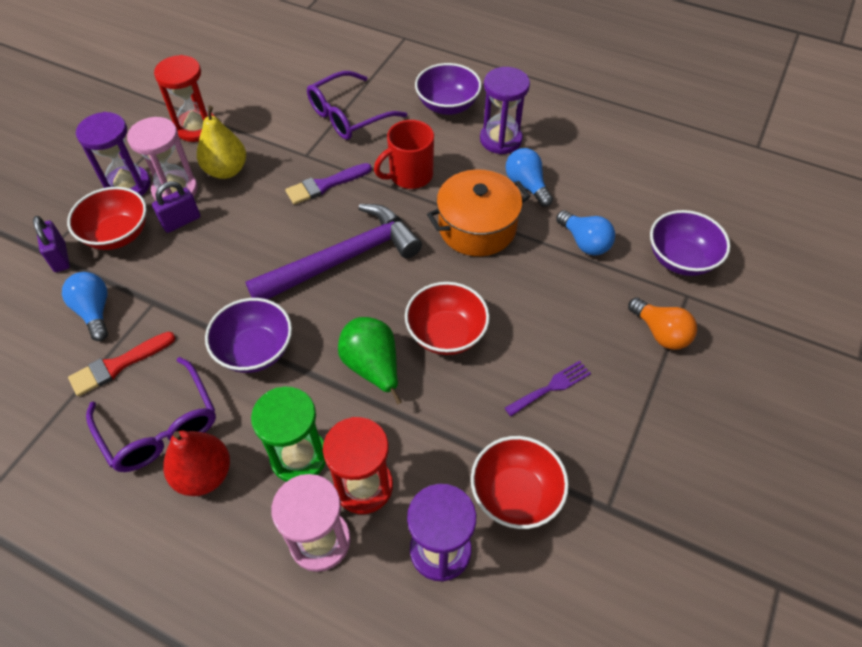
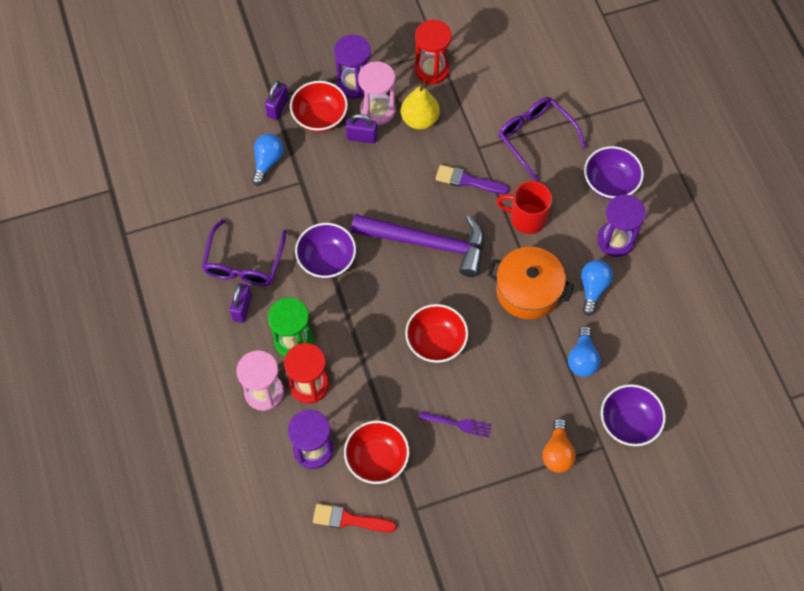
camera: 45 degrees right, 10 degrees up
(118, 365) = (253, 207): red brush -> red brush (349, 519)
(204, 474) = (242, 308): red pear -> purple padlock
(348, 116) = (535, 137): purple glasses -> purple glasses turned 45 degrees clockwise
(373, 367) = (377, 325): green pear -> none

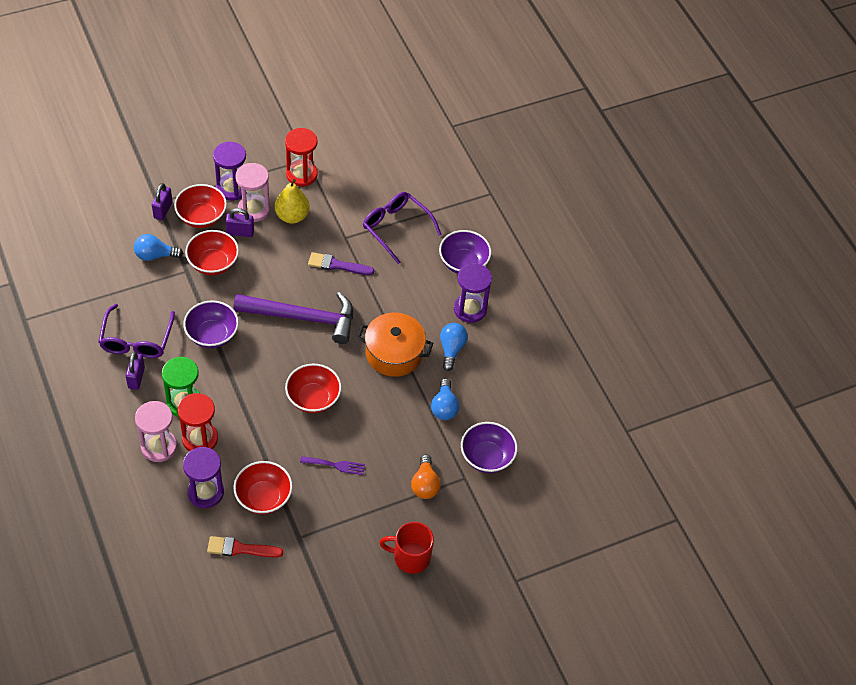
camera: 10 degrees left, 10 degrees down
(267, 162) = (155, 255): blue light bulb -> blue light bulb turned 105 degrees counterclockwise
(330, 174) = (213, 263): none -> red bowl
(526, 218) = (390, 294): red mug -> red mug (410, 557)

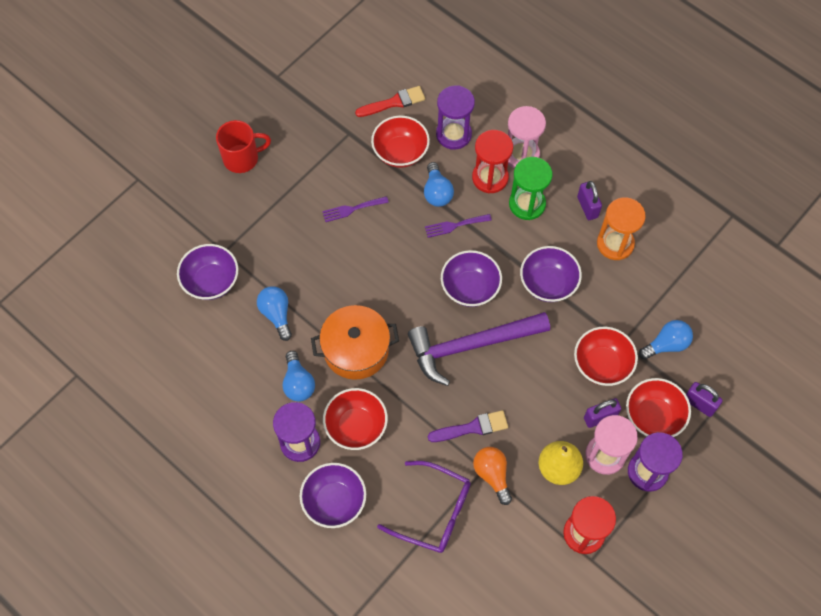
camera: 160 degrees right, 10 degrees up
(136, 340) = (615, 244): purple glasses -> orange hourglass
(163, 210) = (699, 404): purple padlock -> purple padlock turned 45 degrees counterclockwise
(253, 447) = (437, 192): none -> blue light bulb
(257, 412) = (454, 225): none -> purple fork
(276, 359) = (470, 288): none -> purple bowl
(313, 398) = (409, 263): red bowl -> red bowl (356, 426)
(425, 484) = (259, 228): orange light bulb -> orange light bulb (492, 475)

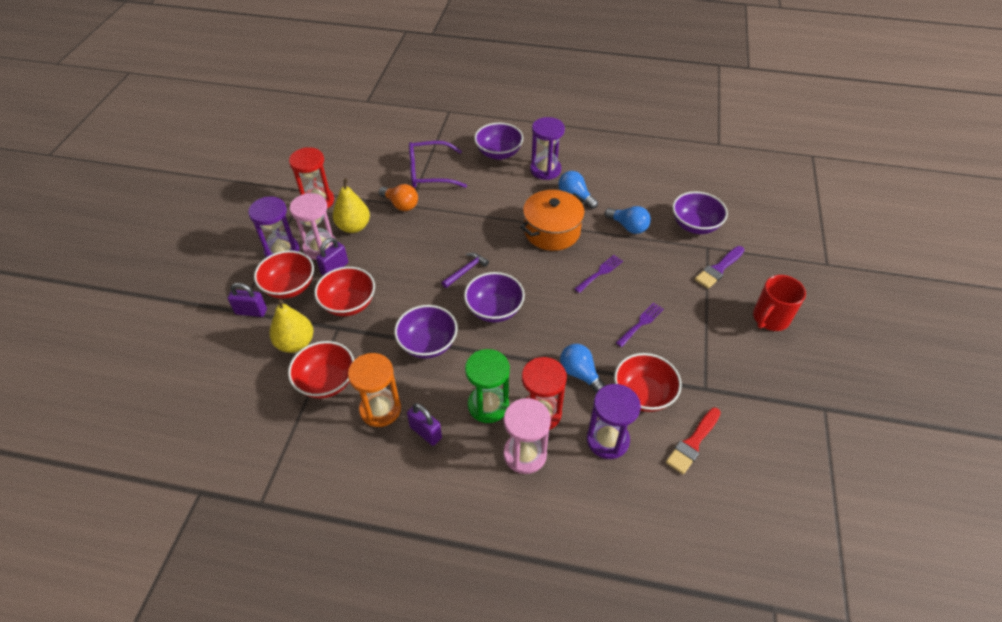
camera: 150 degrees right, 15 degrees down
(356, 426) = (515, 191): red bowl -> red bowl (326, 382)
(454, 225) = (542, 352): purple fork -> purple fork (600, 272)
(471, 346) = (466, 270): purple hammer -> purple hammer, size x0.42
(472, 428) = (432, 223): purple brush -> purple brush (718, 269)
(666, 344) = (295, 343): blue light bulb -> yellow pear

